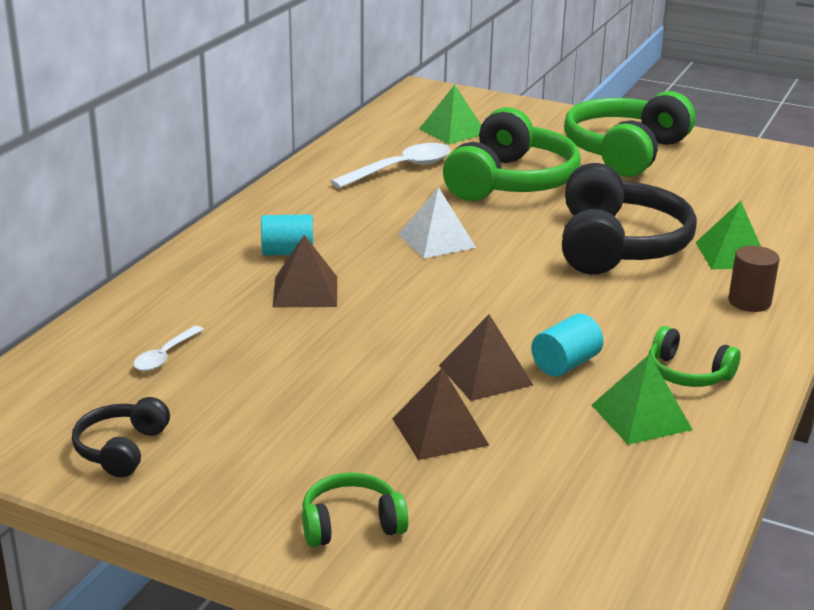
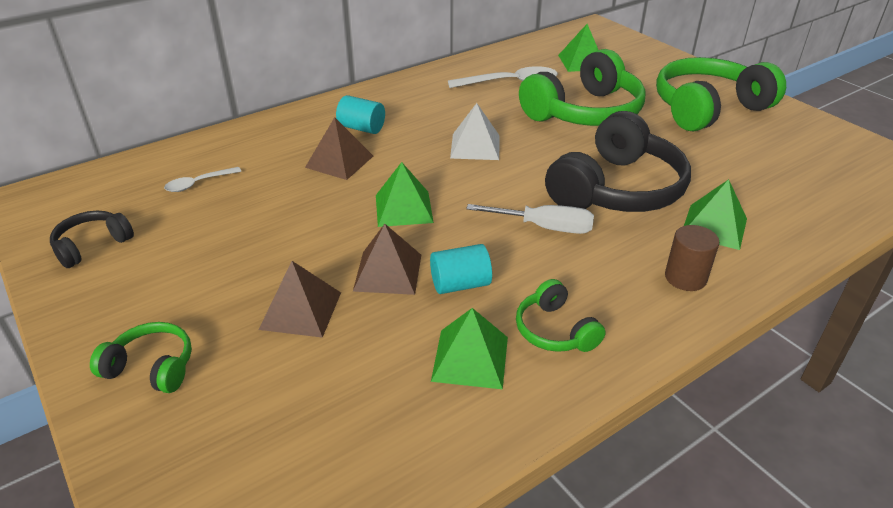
camera: 30 degrees right, 10 degrees up
(432, 316) = (404, 208): none -> green pyramid
(589, 295) = (545, 227): none -> white screwdriver

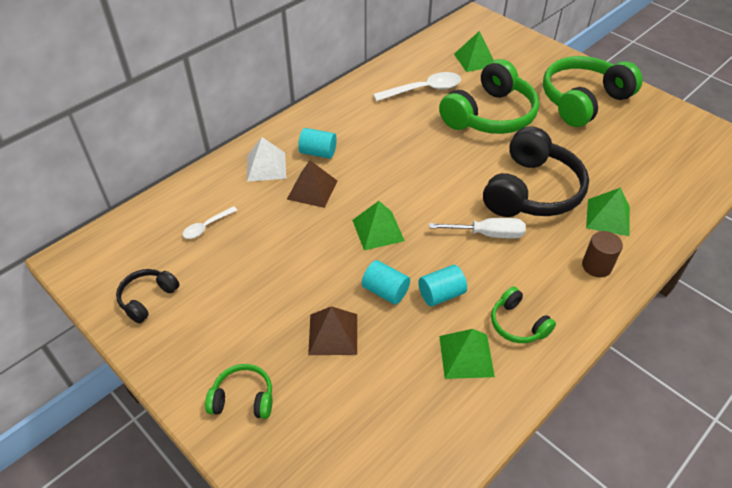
camera: 10 degrees left, 10 degrees up
(388, 272) = (385, 291): brown pyramid -> turquoise cylinder
(475, 146) = (414, 161): white pyramid -> white pyramid (266, 166)

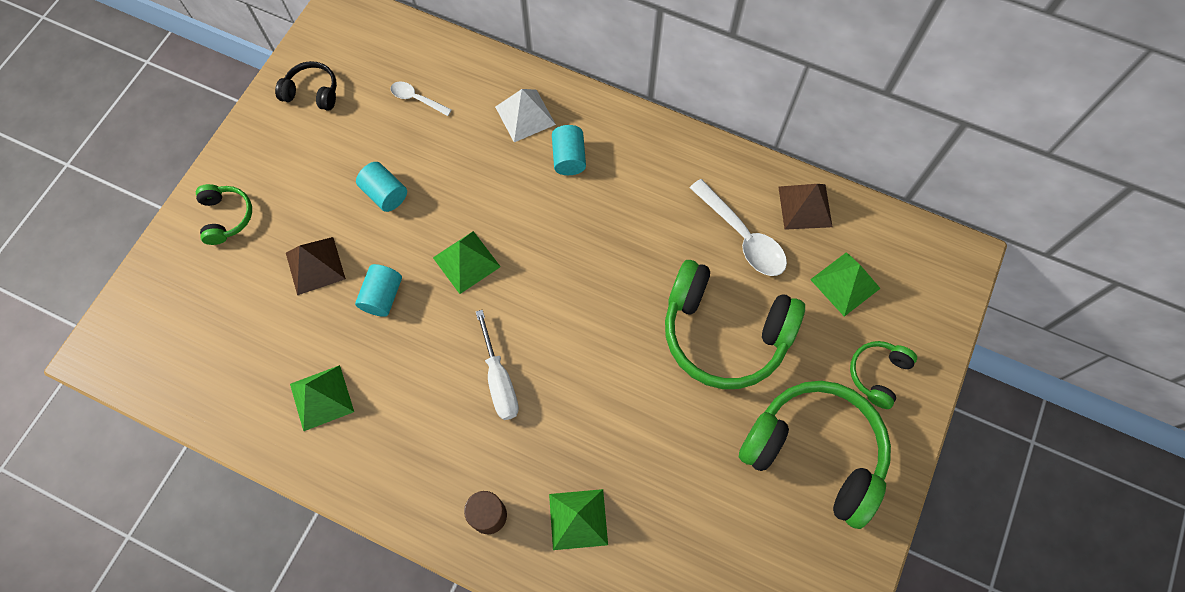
camera: 70 degrees right, 20 degrees up
(312, 189) = (505, 174): brown pyramid -> brown pyramid (805, 206)
(441, 294) = (394, 352): turquoise cylinder -> turquoise cylinder (385, 194)
(517, 324) = (376, 441): green headphones -> green headphones (878, 374)
(532, 191) = (592, 416): black headphones -> none

